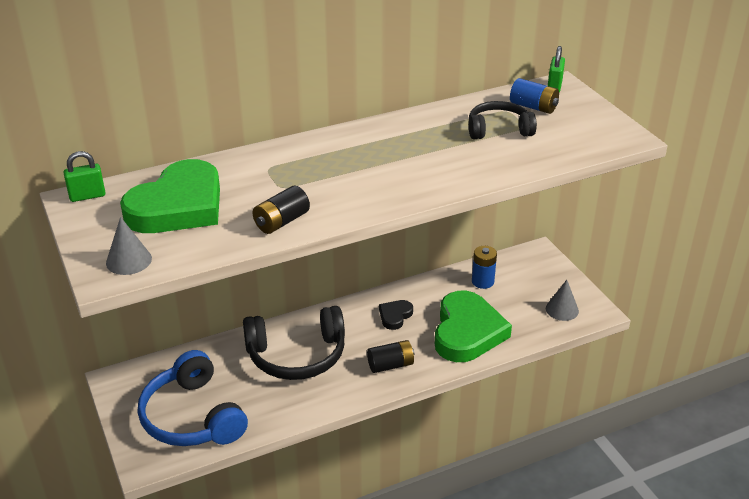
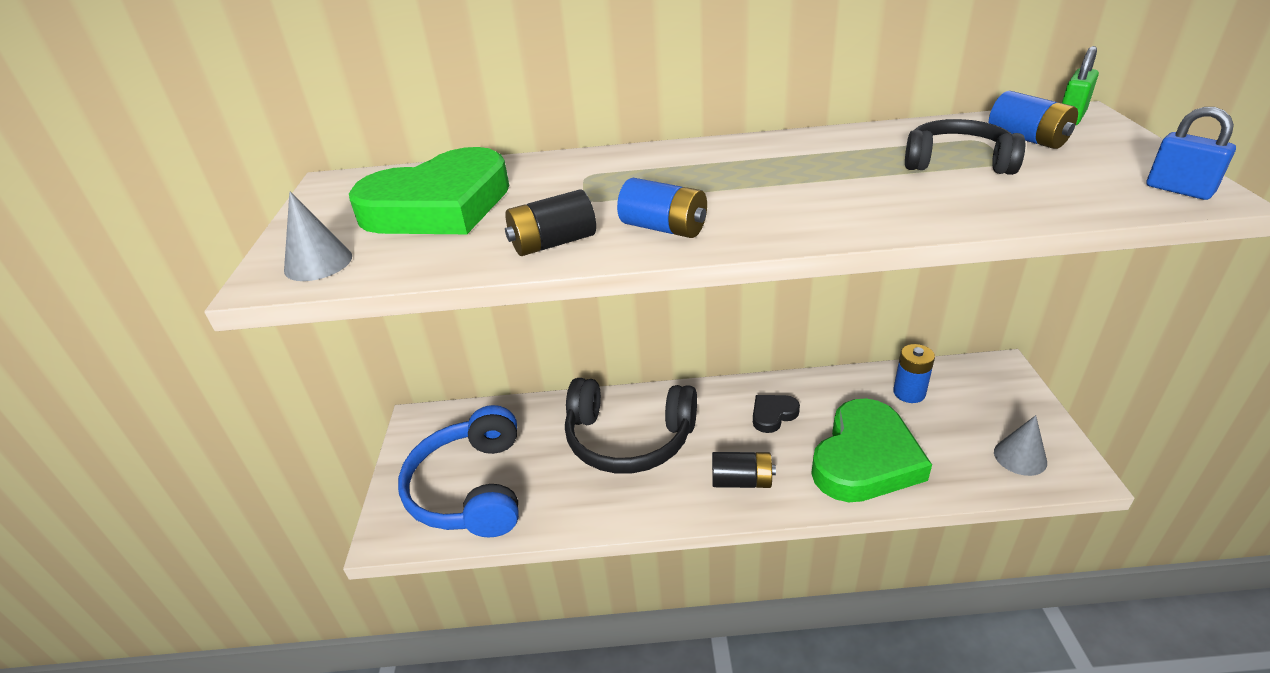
camera: 25 degrees right, 0 degrees up
(87, 196) = (350, 181): green padlock -> none
(345, 201) = (664, 228): none -> blue battery
(617, 136) = (1179, 190): none -> blue padlock

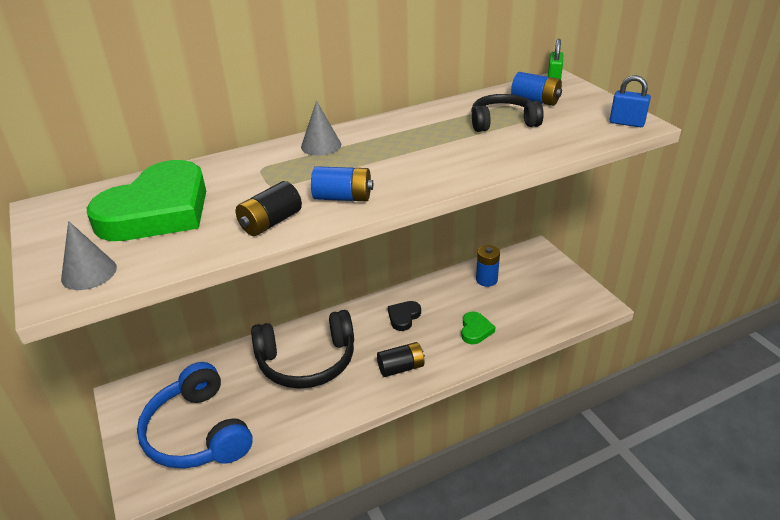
camera: 25 degrees left, 0 degrees up
(865, 458) = (475, 330): green heart -> green heart, size x0.45
(1020, 457) = (566, 304): grey cone -> grey cone (321, 145)

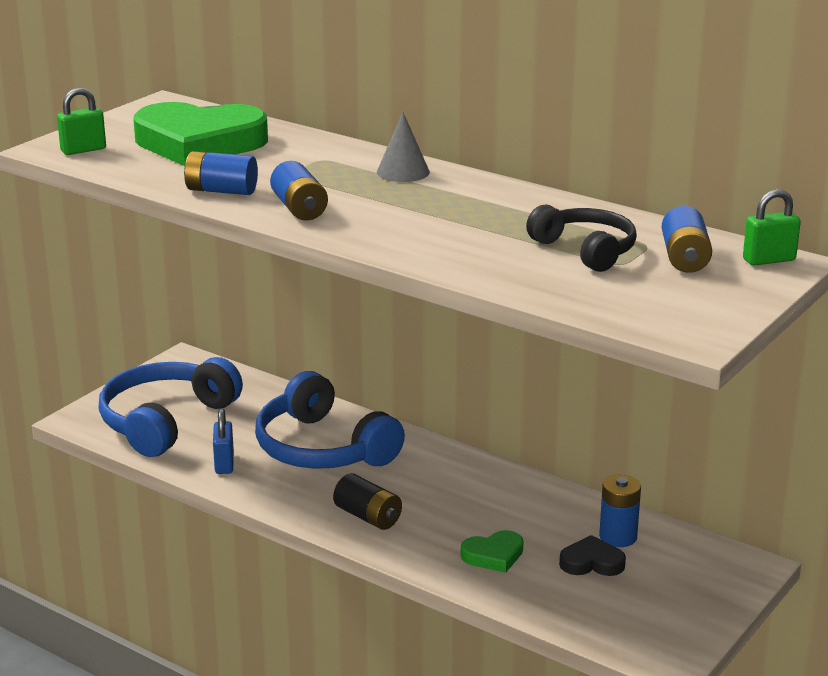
camera: 60 degrees right, 10 degrees down
(89, 273) = (83, 150): grey cone -> green padlock
(271, 222) = (221, 191): black battery -> blue battery
(307, 361) = (322, 448): black headphones -> blue headphones
(403, 317) = (466, 491): black heart -> black heart (591, 562)
(626, 123) = (686, 327): blue padlock -> blue padlock (224, 464)

